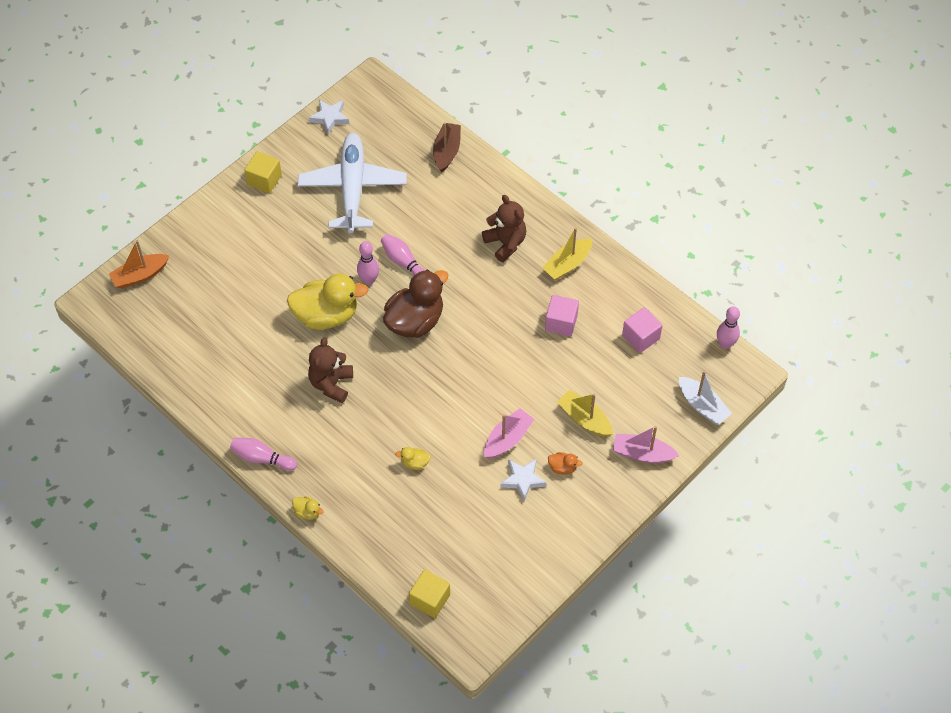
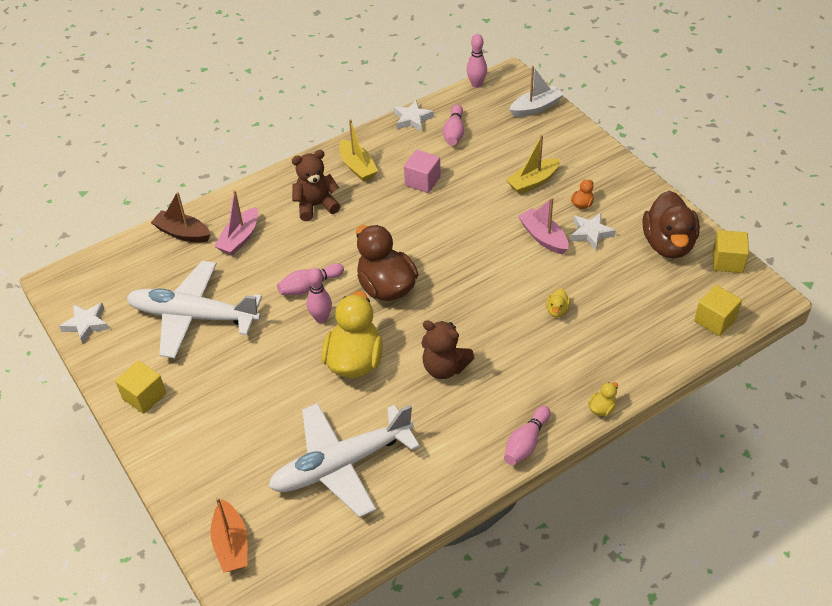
camera: 75 degrees left, 10 degrees down
(220, 330) = (342, 464): none -> white plane
(511, 608) = (727, 261): none -> yellow cube
(523, 551) = (668, 244): none -> brown duck
(640, 337) = (454, 132): pink cube -> pink bowling pin
(642, 454) = (577, 151): pink boat -> pink boat (240, 238)
(651, 296) = (412, 119): none -> white star

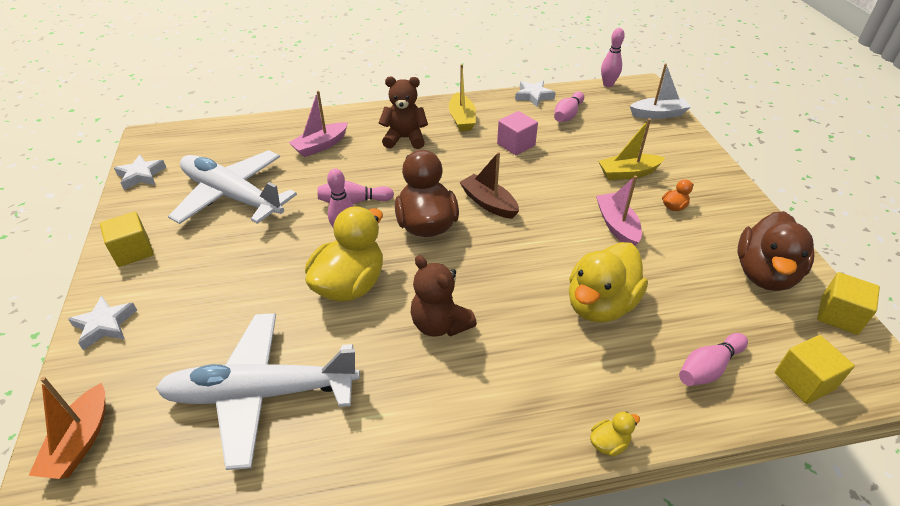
camera: 20 degrees right, 5 degrees down
(183, 233) = (276, 129): brown boat -> brown boat (488, 203)
(526, 443) = (489, 452): pink bowling pin -> pink bowling pin (708, 368)
(557, 310) = (600, 304): yellow duck -> yellow duck, size x2.44
(591, 233) = (673, 237): white star -> white star (105, 325)

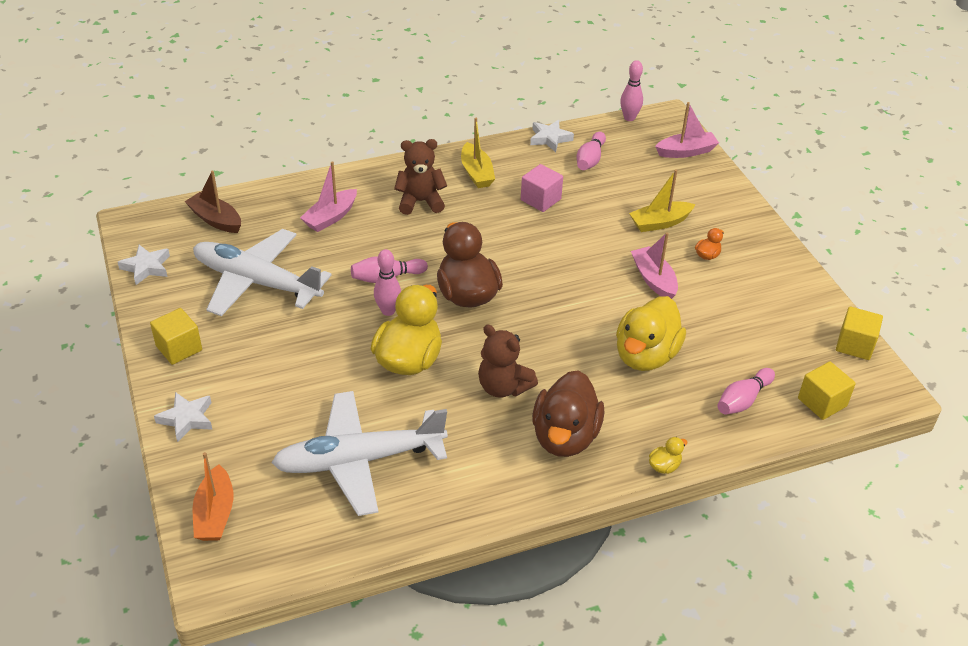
camera: 10 degrees left, 0 degrees up
(488, 203) = (525, 267): brown boat -> brown boat (216, 220)
(658, 114) = (686, 152): white boat -> pink boat
(764, 274) = (791, 314): brown duck -> brown duck (565, 437)

